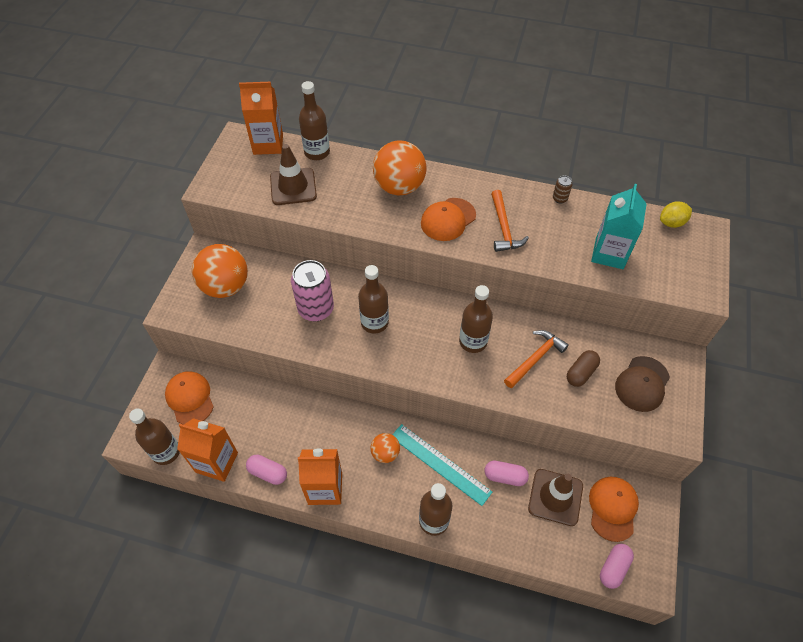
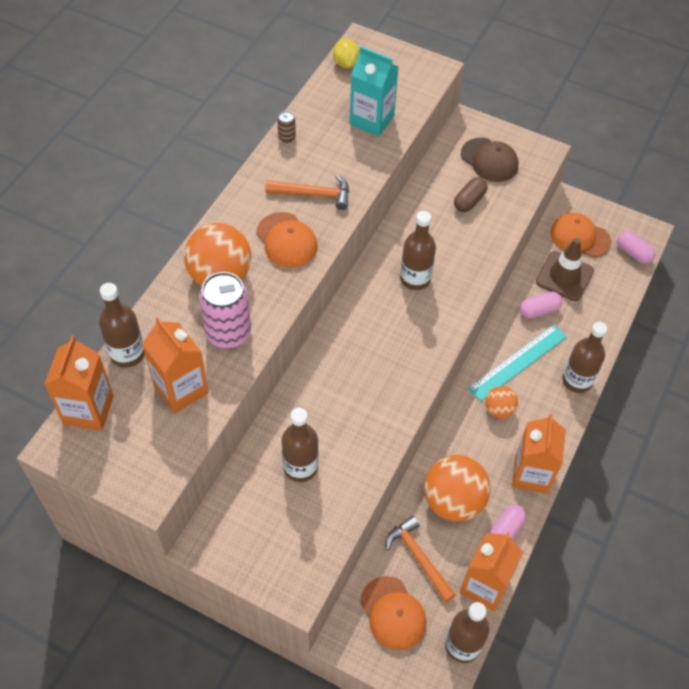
camera: 80 degrees left, 0 degrees up
(190, 398) = (393, 613): orange cap -> orange cap turned 105 degrees counterclockwise
(225, 286) = (274, 521): orange ball -> orange ball (453, 501)
(293, 187) = (181, 389): brown traffic cone -> orange carton
(316, 309) = (336, 421): pink can -> pink can (228, 333)
(374, 322) = (370, 364): brown bottle -> brown bottle (300, 467)
(505, 476) = (539, 310): pink capsule -> pink capsule turned 45 degrees clockwise
(535, 358) = (446, 232): orange hammer -> orange hammer (419, 557)
(581, 373) = (469, 201): brown capsule -> brown capsule turned 75 degrees clockwise

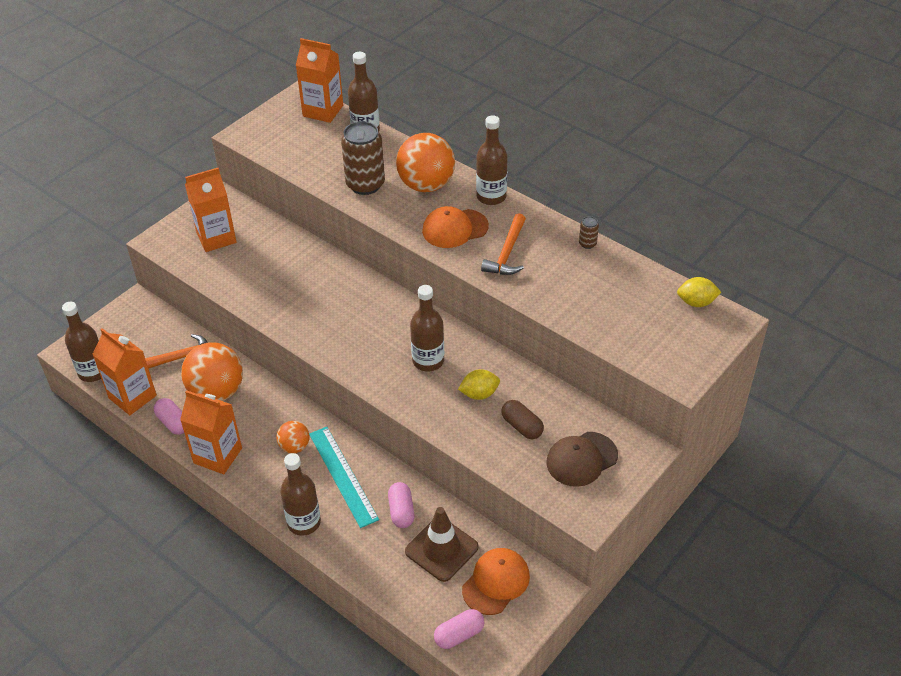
camera: 105 degrees right, 10 degrees down
(181, 389) = (322, 155): orange carton -> orange carton (216, 237)
(228, 333) = (365, 184): pink can -> brown can
(300, 467) = (259, 255): brown bottle -> brown bottle (491, 196)
(371, 120) = (603, 310): turquoise carton -> none
(393, 613) = (141, 334): orange cap -> none
(443, 235) = (479, 394): none -> yellow lemon

